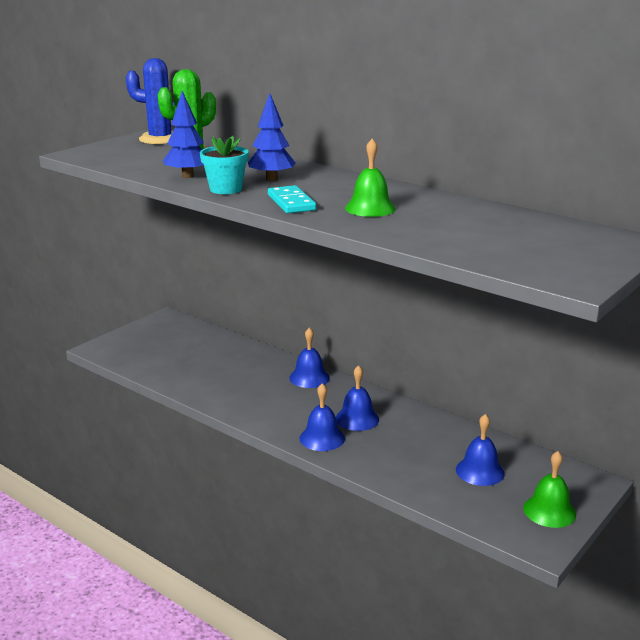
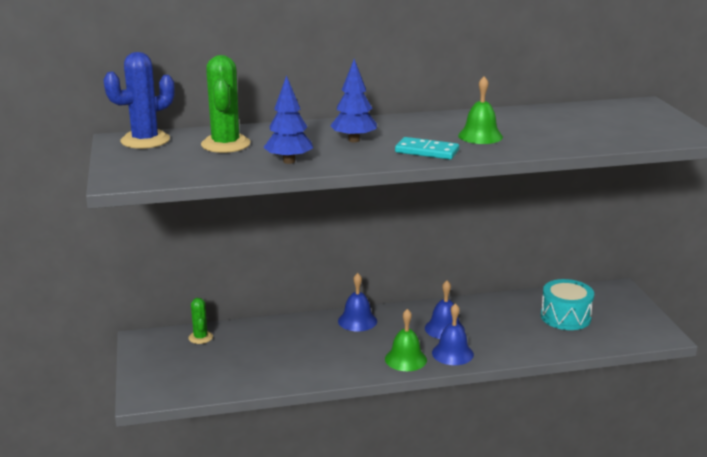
camera: 50 degrees left, 0 degrees up
(196, 333) = (200, 337): none -> green cactus
(226, 189) = (353, 159): turquoise flower pot -> none
(480, 471) = (565, 317): blue bell -> turquoise drum
(549, 511) = (633, 316): green bell -> green bell (405, 359)

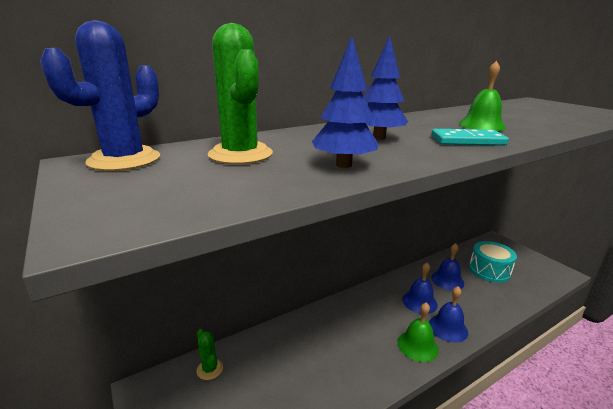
camera: 20 degrees left, 0 degrees up
(357, 321) = (346, 310): blue bell -> blue bell (447, 280)

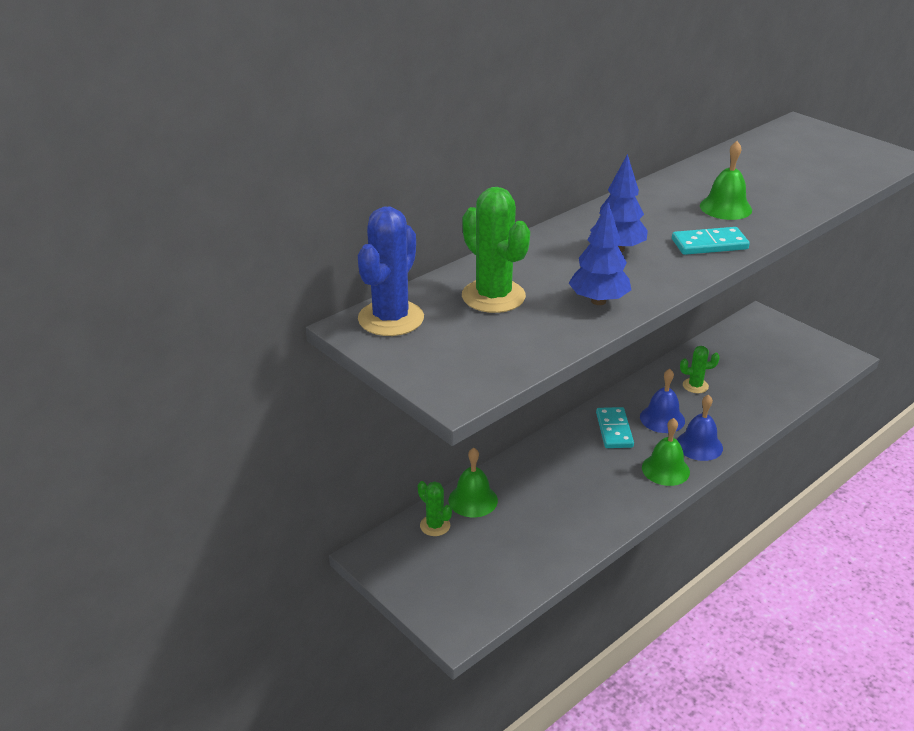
camera: 10 degrees left, 10 degrees up
(251, 349) = (473, 500): none -> green bell
(380, 306) = (614, 430): none -> turquoise domino
(447, 280) = (695, 386): blue bell -> green cactus
(489, 270) = (750, 365): turquoise drum -> none

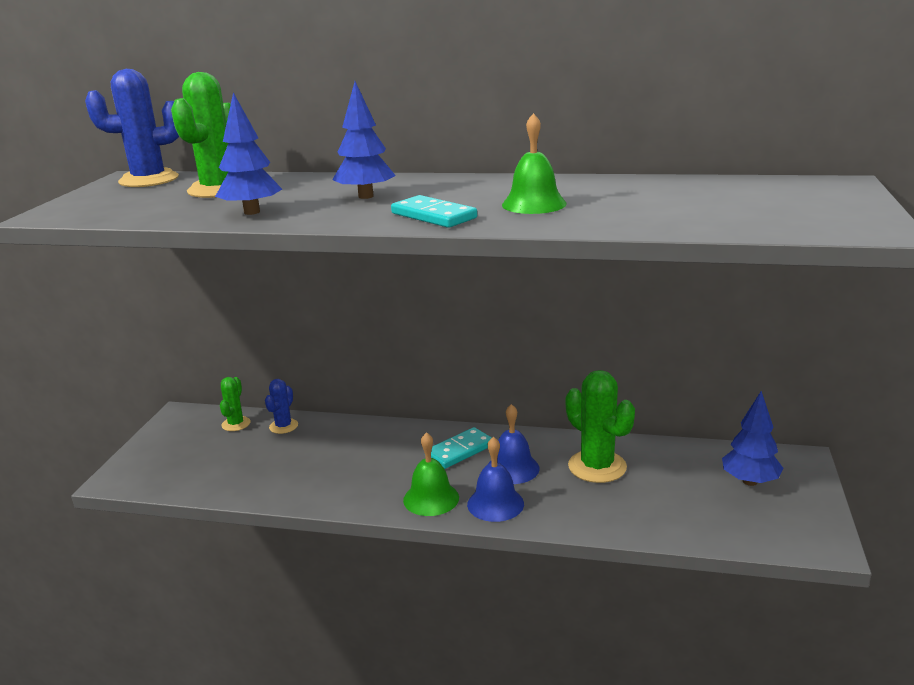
camera: 55 degrees right, 10 degrees down
(473, 500) = (283, 426): green bell -> blue cactus
(695, 386) = (597, 466): green cactus -> green cactus, size x1.80
(766, 344) = (750, 481): none -> blue tree

